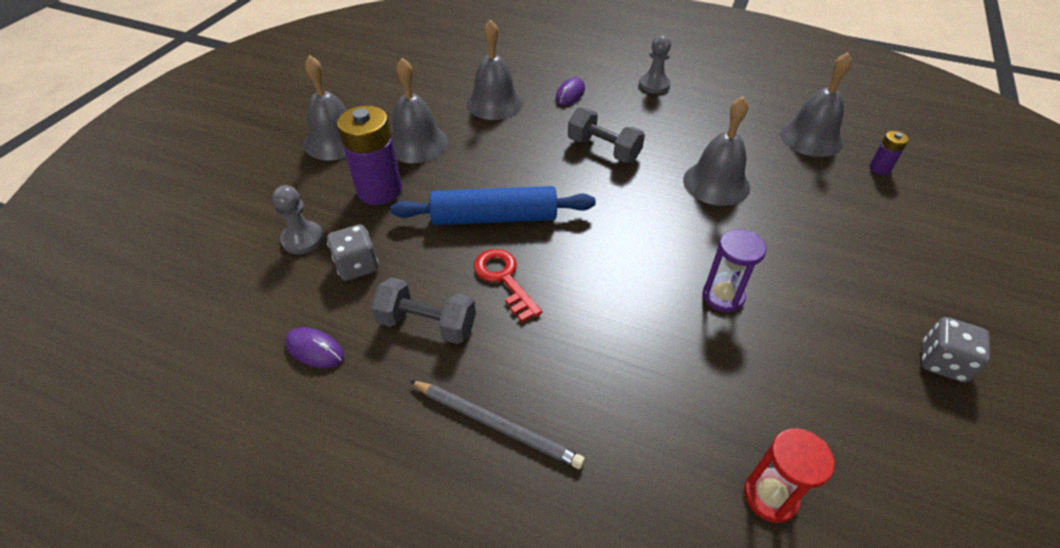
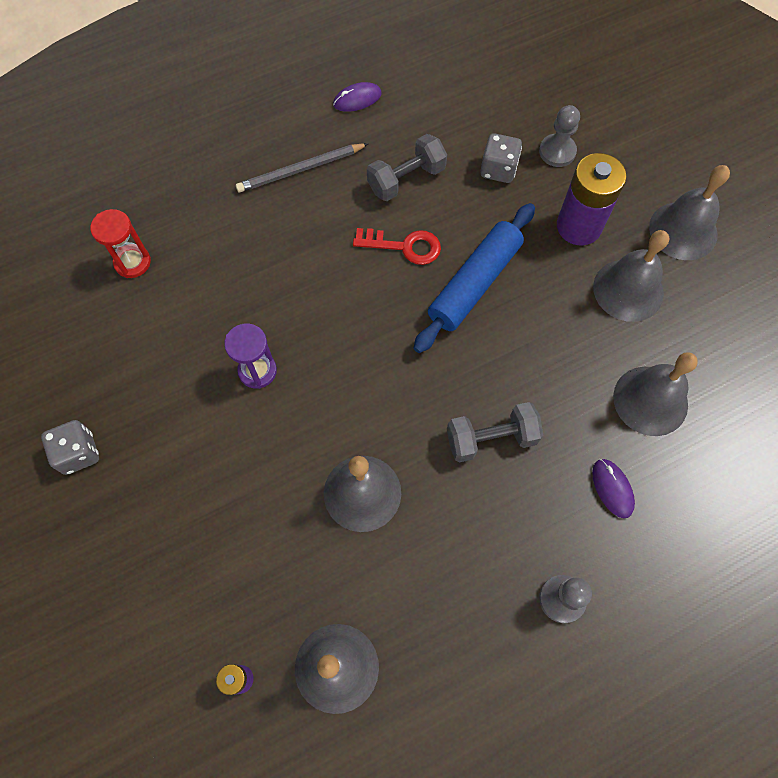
camera: 130 degrees right, 20 degrees up
(315, 349) = (440, 114): purple mouse -> purple mouse (357, 99)

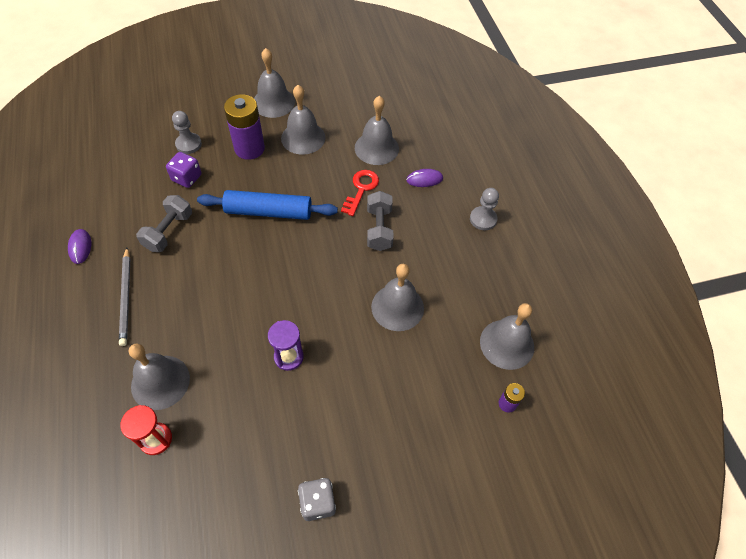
camera: 80 degrees left, 10 degrees down
(200, 243) = (160, 382): none -> grey bell
(404, 246) = (223, 244): red key -> red key (361, 189)
(406, 179) = (169, 231): grey dumbbell -> grey dumbbell turned 45 degrees clockwise
(474, 283) = (268, 212): blue rolling pin -> blue rolling pin turned 45 degrees counterclockwise
(498, 169) = (187, 178): grey dice -> purple dice

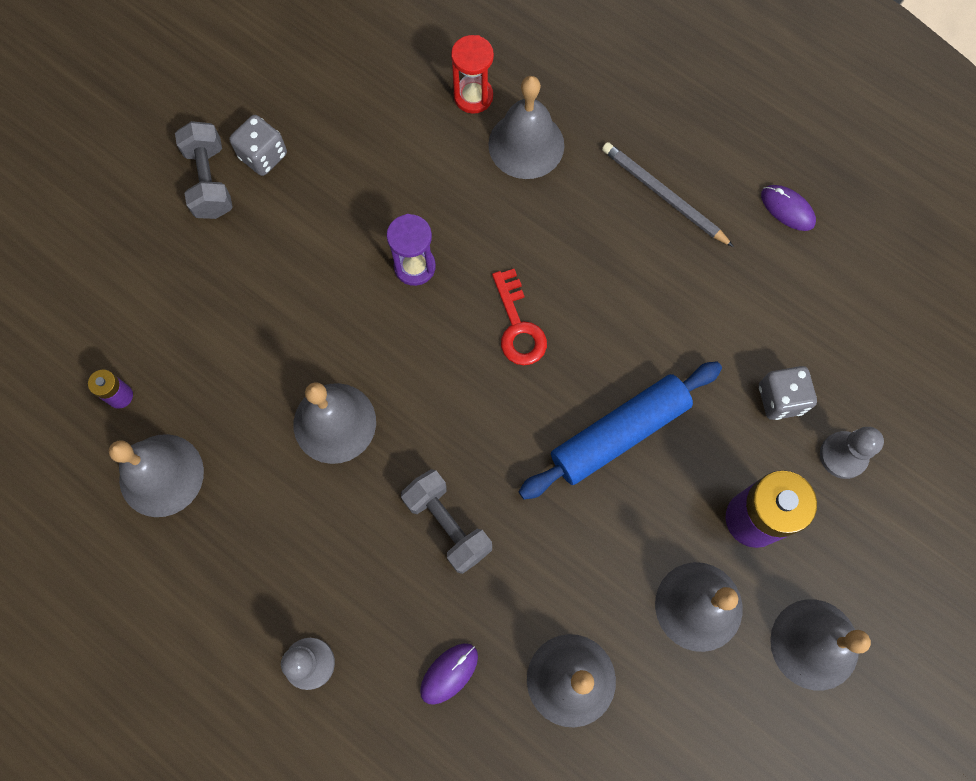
camera: 145 degrees right, 15 degrees up
(169, 231) = (711, 306): grey dumbbell -> grey dumbbell (210, 181)
(187, 178) = (780, 399): purple dice -> grey dice
(361, 189) = (528, 575): red key -> red key (518, 326)

